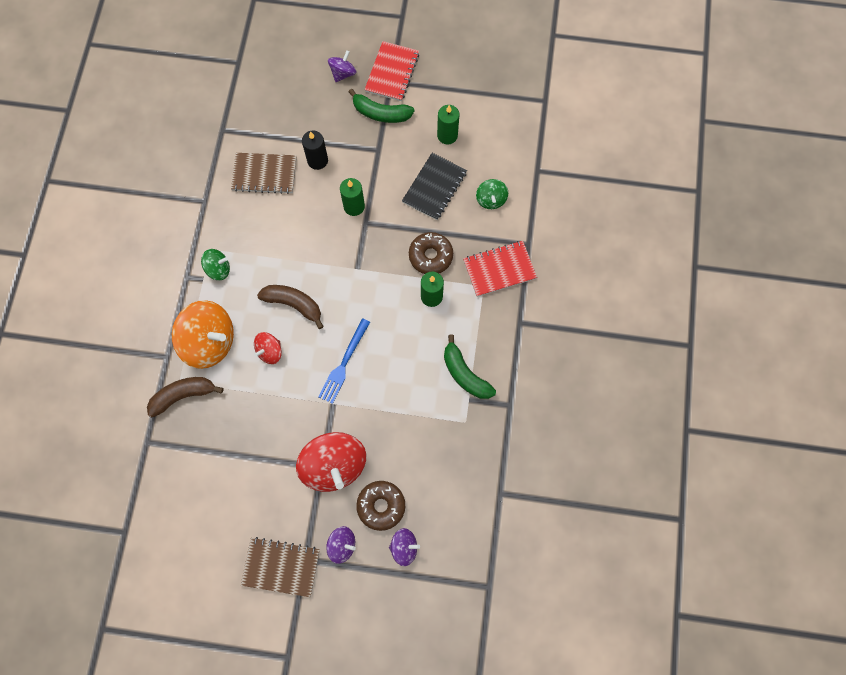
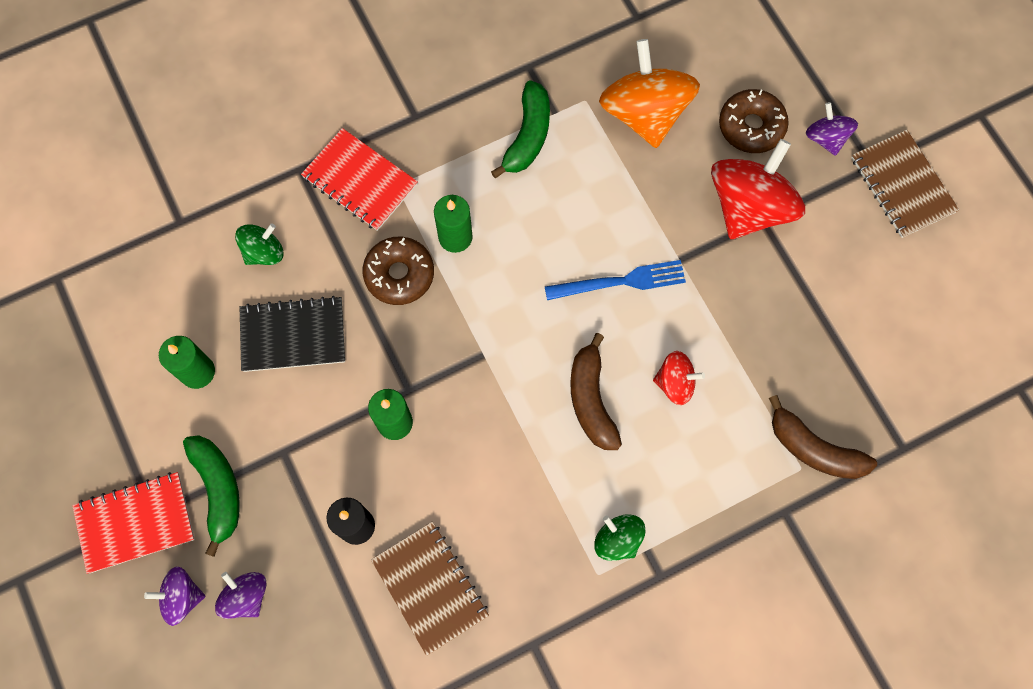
camera: 125 degrees left, 0 degrees up
(210, 342) = (722, 471): orange spinning top -> orange spinning top (644, 113)
(404, 547) = (774, 74): purple spinning top -> purple spinning top (246, 596)

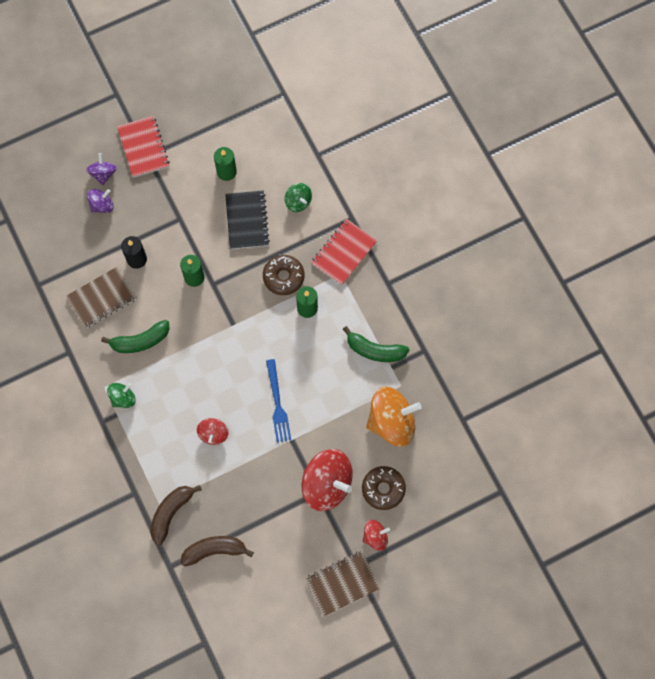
camera: 90 degrees right, 0 degrees up
(218, 490) = (159, 187): green banana -> green banana (140, 341)
(591, 399) = (204, 385): brown banana -> brown banana (214, 550)
(826, 138) = (375, 537): purple spinning top -> red spinning top

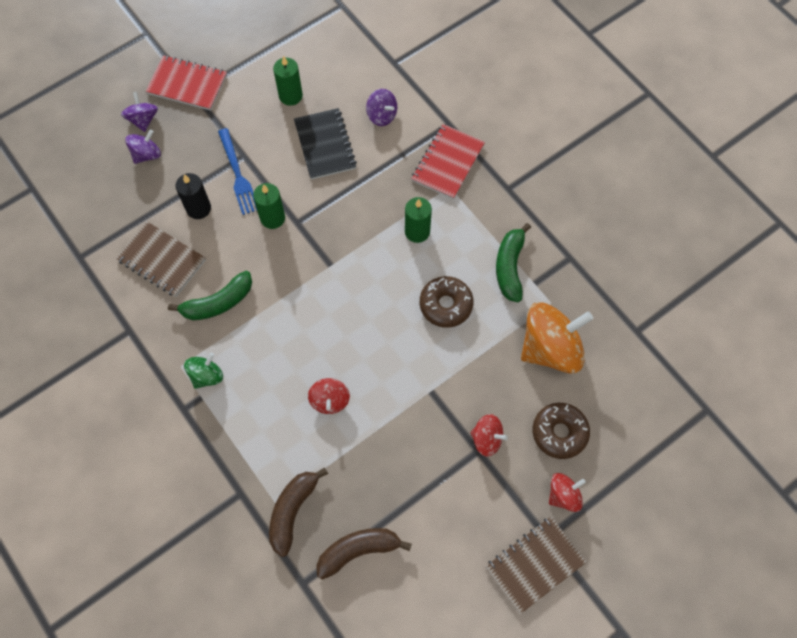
camera: 10 degrees left, 5 degrees down
(101, 298) = (162, 260): brown notebook -> brown notebook turned 75 degrees clockwise
(143, 147) = (187, 84): red notebook -> red notebook turned 45 degrees counterclockwise
(277, 404) = (404, 350): blue fork -> blue fork (238, 174)
(283, 277) = (381, 201): brown donut -> brown donut (446, 305)
(298, 202) = (382, 115): green spinning top -> purple spinning top
(327, 484) = (487, 439): red spinning top -> red spinning top, size x0.51
(374, 350) = (510, 267): green banana -> green banana turned 90 degrees clockwise

